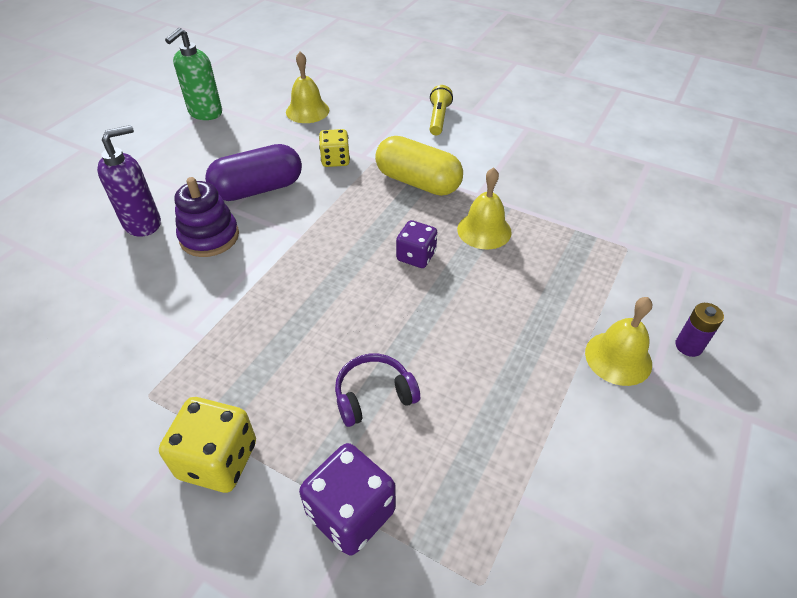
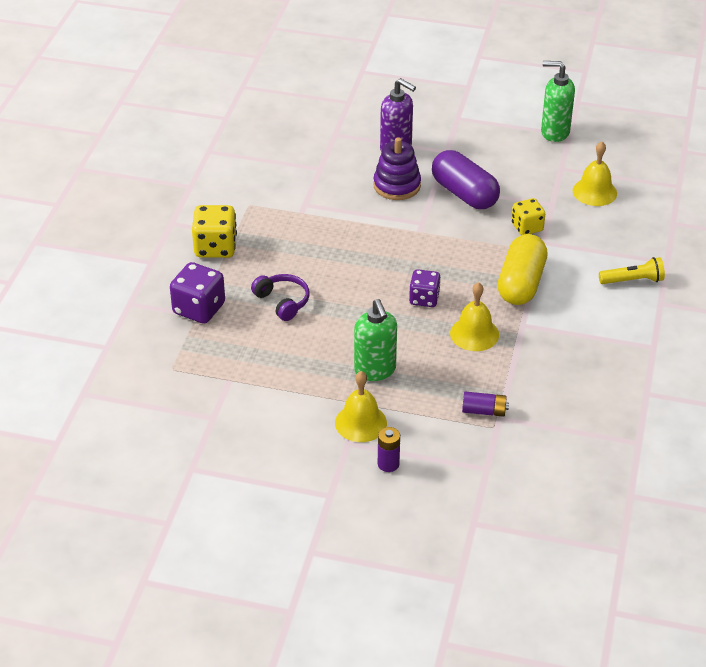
camera: 75 degrees right, 5 degrees down
(528, 325) = (375, 370): none -> green soap dispenser
(603, 249) = (484, 411): none -> purple battery

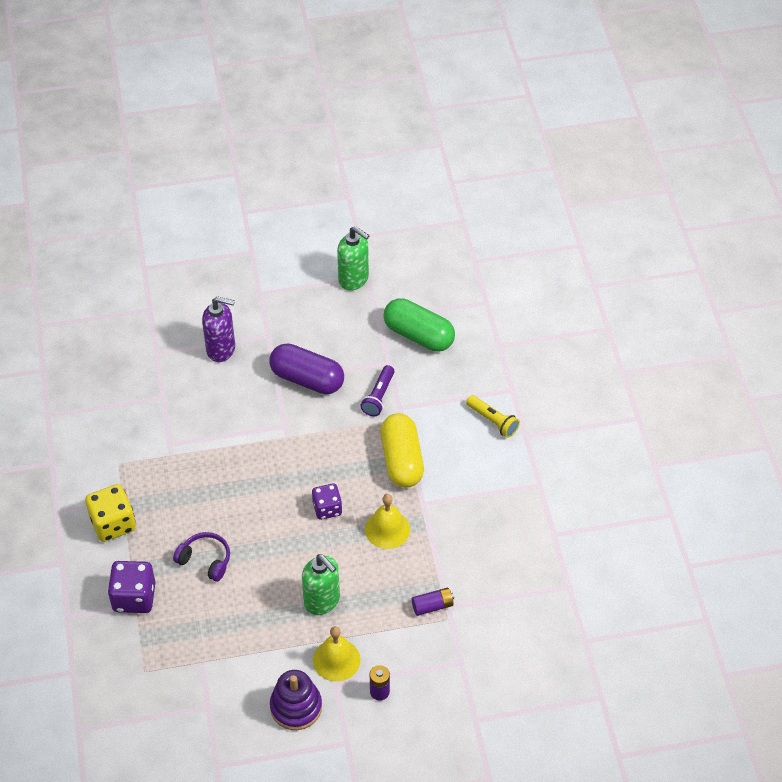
camera: 25 degrees left, 10 degrees up
(397, 185) = (242, 392): purple stacking toy -> purple stacking toy (296, 707)
(527, 227) = (378, 396): yellow dice -> purple flashlight
(554, 132) = (354, 279): green soap dispenser -> green soap dispenser turned 135 degrees counterclockwise
(594, 192) = (418, 335): yellow bell -> green capsule
(632, 280) = (493, 421): yellow flashlight -> yellow flashlight turned 75 degrees clockwise

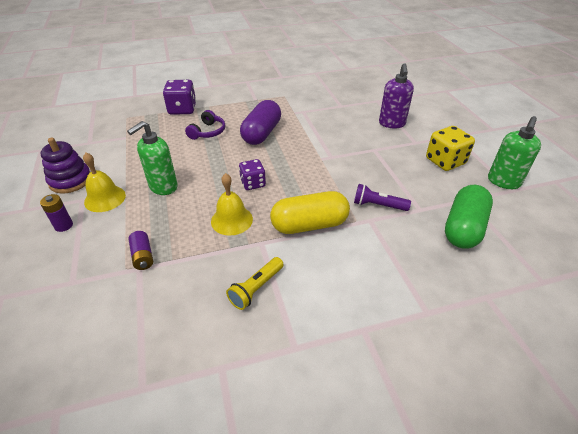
camera: 85 degrees right, 10 degrees down
(113, 524) = (238, 98): yellow dice -> yellow dice (445, 161)
(307, 379) = (381, 164): purple capsule -> purple capsule (261, 133)
(493, 421) = (376, 295): yellow flashlight -> yellow flashlight (256, 288)

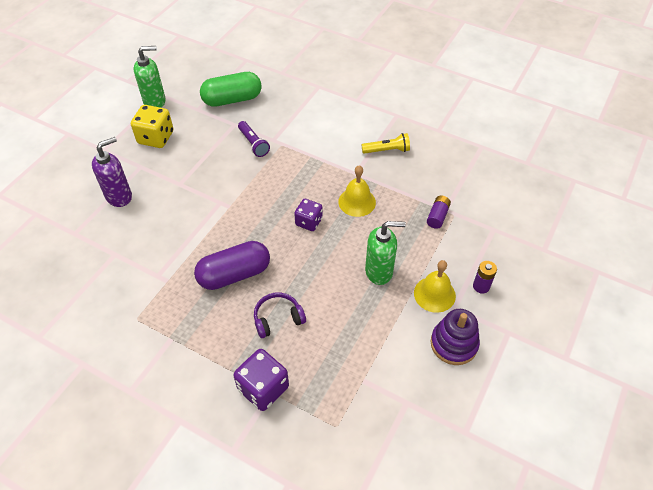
camera: 135 degrees left, 10 degrees up
(309, 225) = (312, 162): yellow capsule -> none

